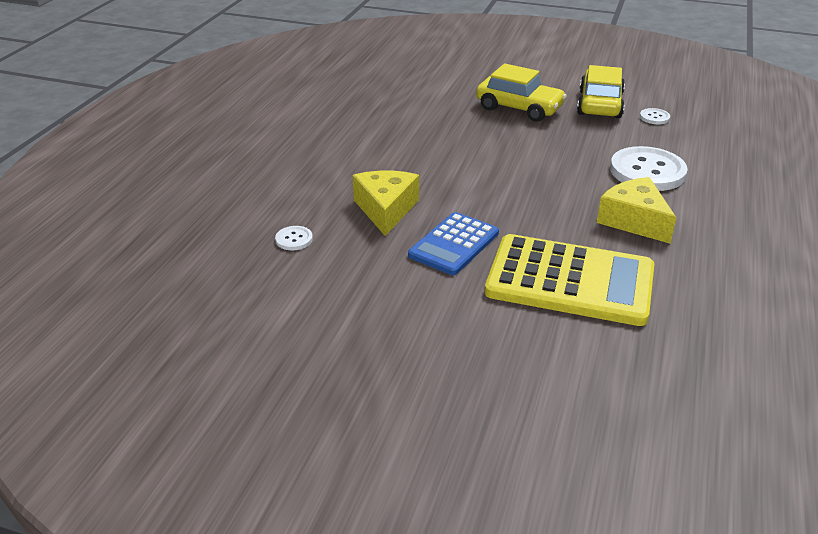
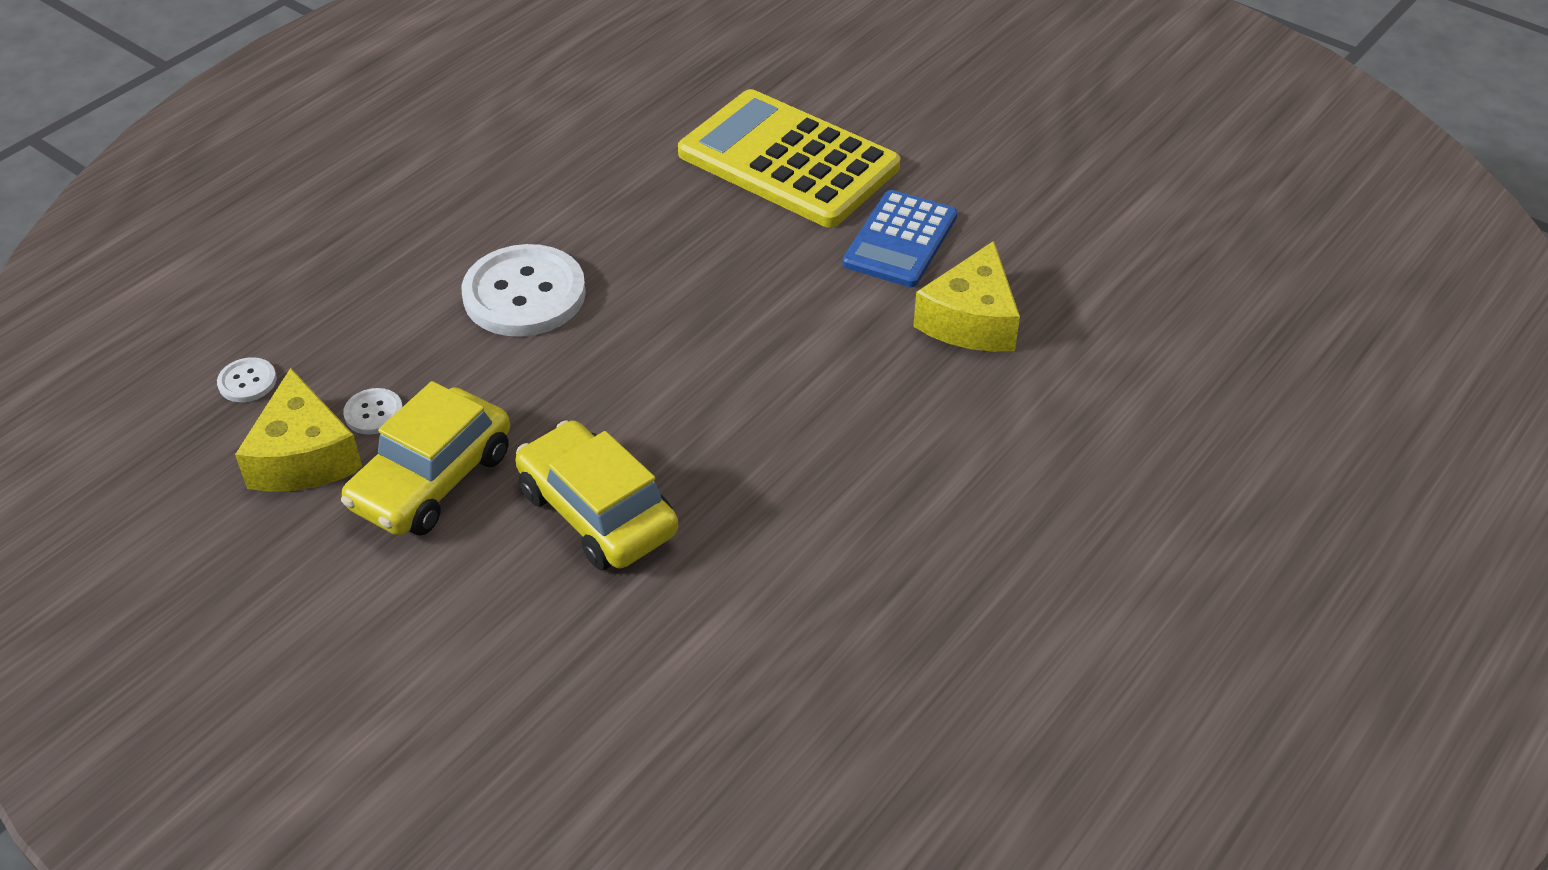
camera: 160 degrees left, 10 degrees up
(294, 239) = (1120, 300): white button -> white button (247, 381)
(454, 244) = (900, 240): blue calculator -> blue calculator turned 150 degrees clockwise
(634, 221) = (633, 218): yellow cheese -> yellow cheese (304, 456)

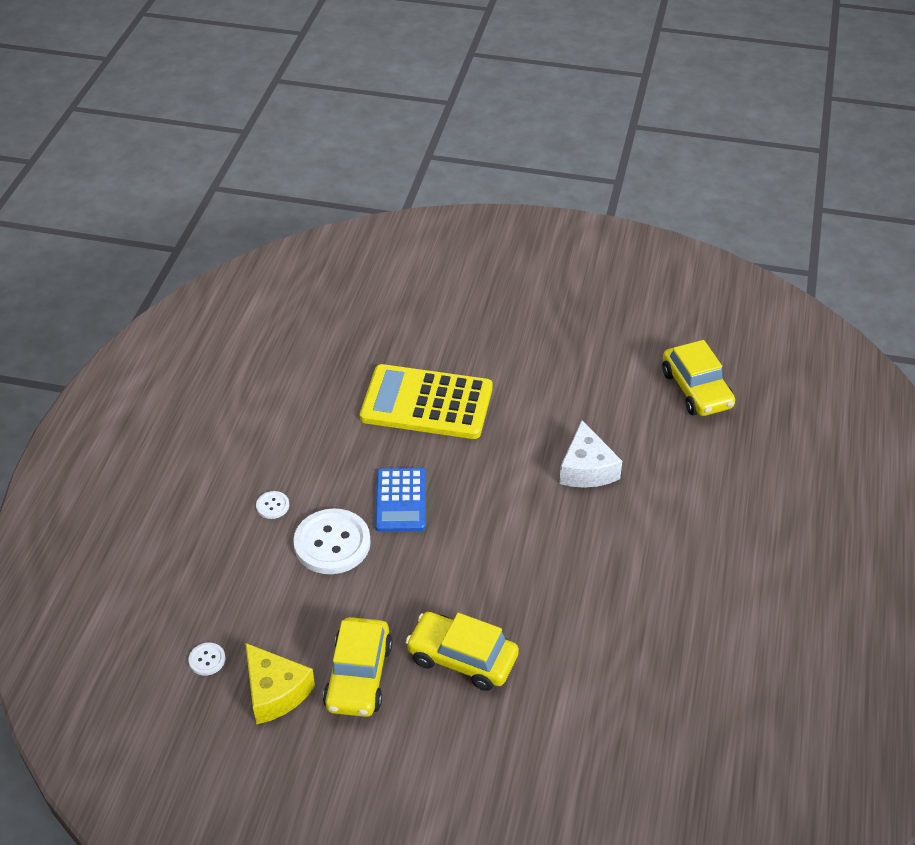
camera: 25 degrees left, 0 degrees up
(374, 413) = (296, 650): white button -> white button (272, 506)
(900, 240) = (520, 433): blue calculator -> blue calculator (401, 500)
(971, 320) = (587, 469): yellow cheese -> white cheese
(1225, 267) = (696, 389): none -> yellow car

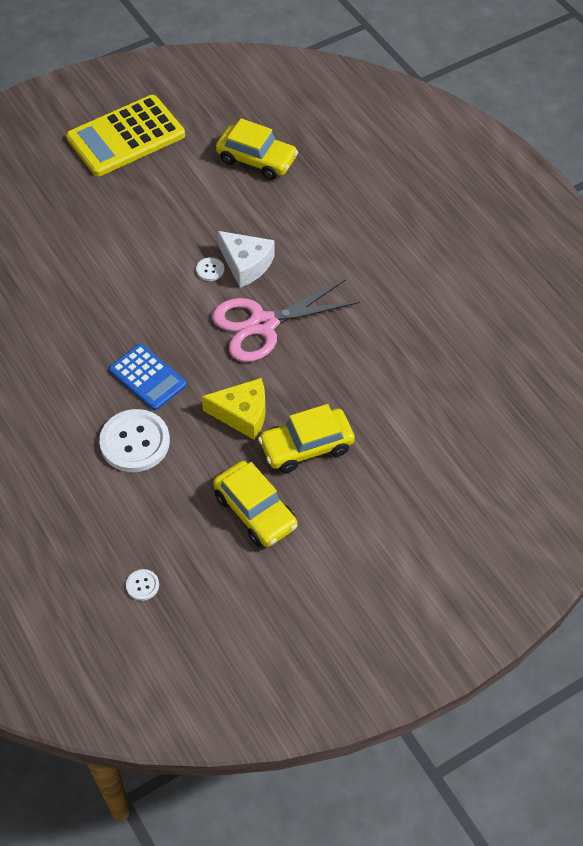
camera: 45 degrees left, 10 degrees up
(272, 506) = (61, 450): white button -> white button (210, 270)
(275, 692) = (213, 566): yellow cheese -> yellow cheese (242, 414)
(427, 403) = (86, 297): yellow calculator -> yellow calculator (126, 137)
(543, 528) = (263, 324): none -> pink scissors

